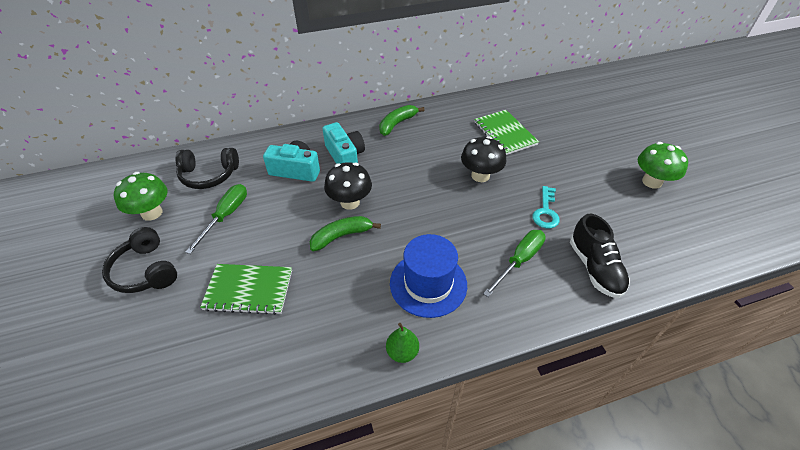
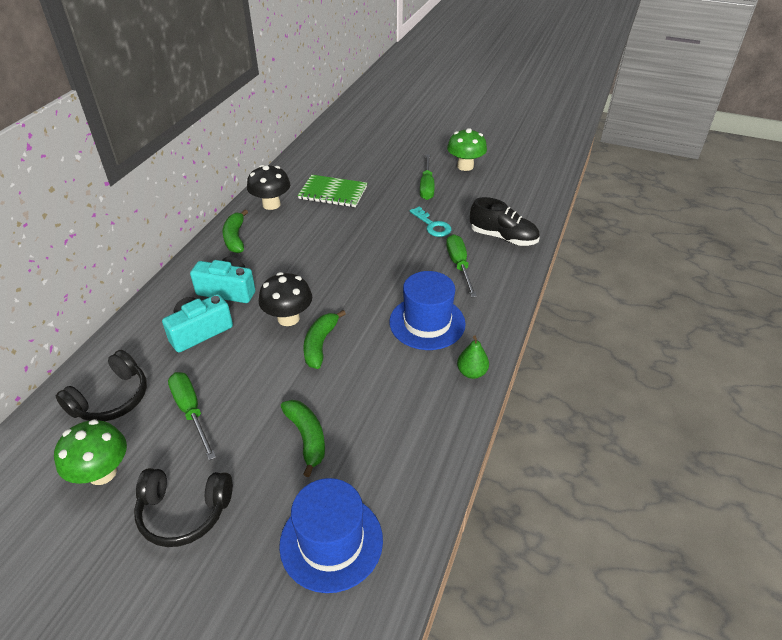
camera: 50 degrees left, 5 degrees down
(166, 369) = (331, 542): none -> blue hat
(249, 290) = (307, 437): green notebook -> green banana
(480, 175) = (358, 232): black mushroom -> black mushroom (271, 204)
(588, 176) = (426, 186): none -> green screwdriver

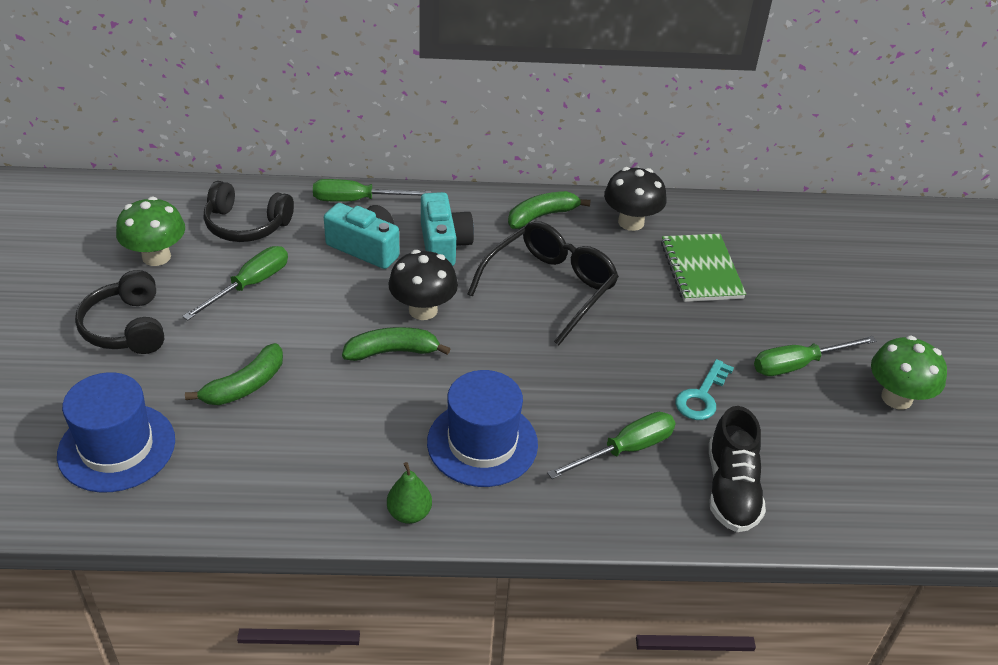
camera: 65 degrees right, 0 degrees up
(139, 323) = (357, 200): none -> green screwdriver
(307, 254) = (550, 287): none -> black glasses

